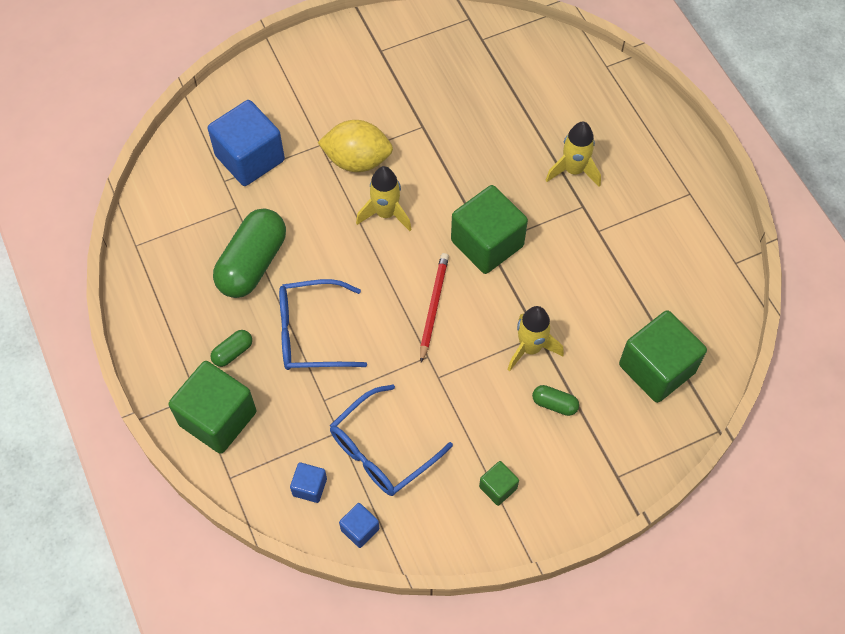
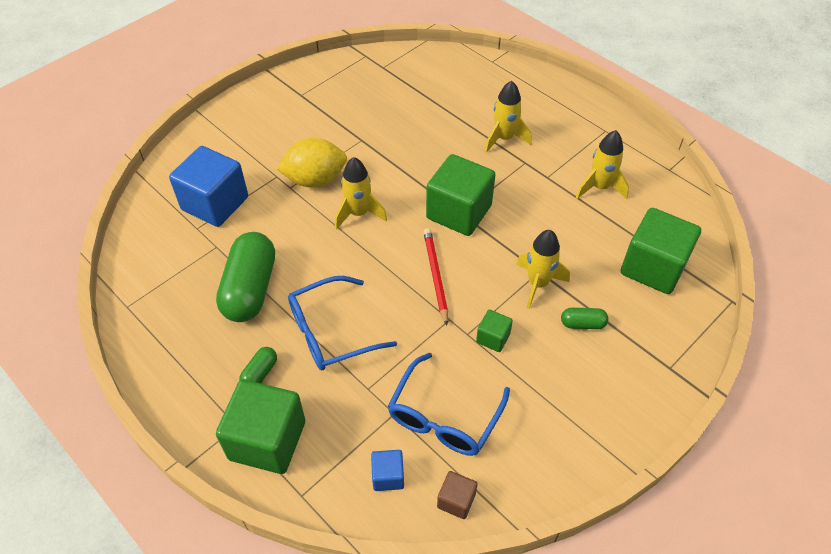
camera: 20 degrees left, 10 degrees down
(360, 529) = (456, 500): blue cube -> brown cube
(498, 487) = (569, 414): green cube -> green cube (493, 338)
(648, 260) = (599, 187): none -> yellow rocket

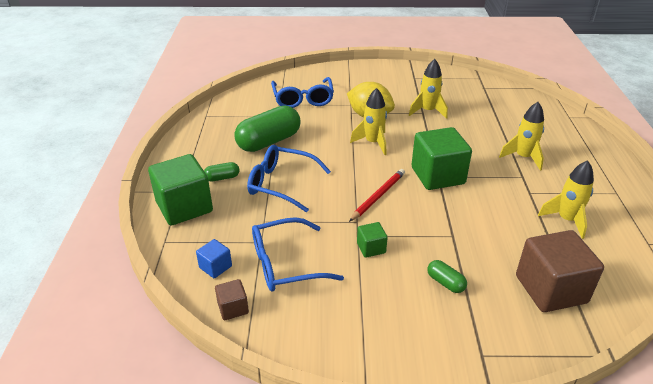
camera: 45 degrees right, 15 degrees down
(215, 203) = (303, 99): blue cube -> blue glasses
(537, 284) = (442, 241): yellow rocket -> yellow rocket (428, 111)
(653, 267) = (551, 289): green cube -> brown cube

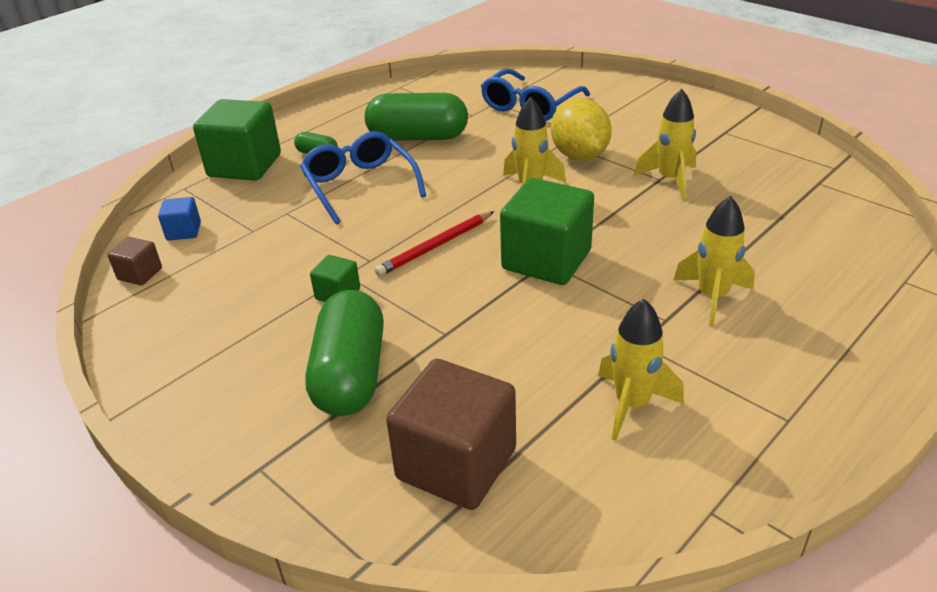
camera: 45 degrees right, 0 degrees up
(285, 264) = (239, 262): blue glasses -> none
(378, 196) = (436, 246): red pencil -> red pencil turned 150 degrees clockwise
(445, 283) = (350, 375): green capsule -> green capsule, size x2.21

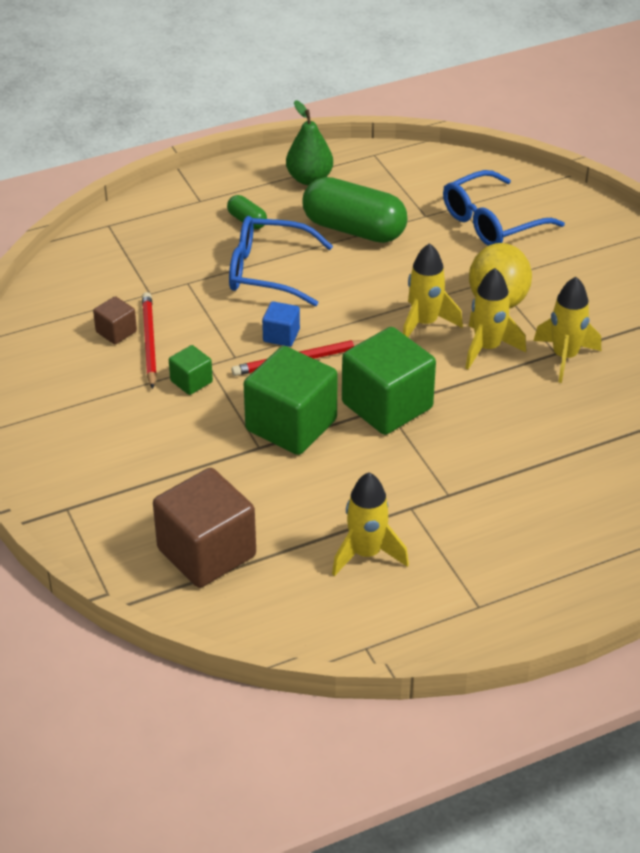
camera: 20 degrees right, 5 degrees up
(140, 274) = (39, 309): brown cube -> brown cube (116, 332)
(184, 231) = (90, 275): blue cube -> blue cube (281, 335)
(245, 165) = (173, 214): green cube -> green cube (291, 425)
(274, 271) = (149, 342): none -> red pencil
(350, 375) = (165, 457): green capsule -> none
(355, 113) = (309, 179): none -> green pear
(360, 185) = (268, 271): blue glasses -> blue glasses turned 75 degrees counterclockwise
(712, 297) = (504, 487): yellow rocket -> yellow rocket (487, 348)

